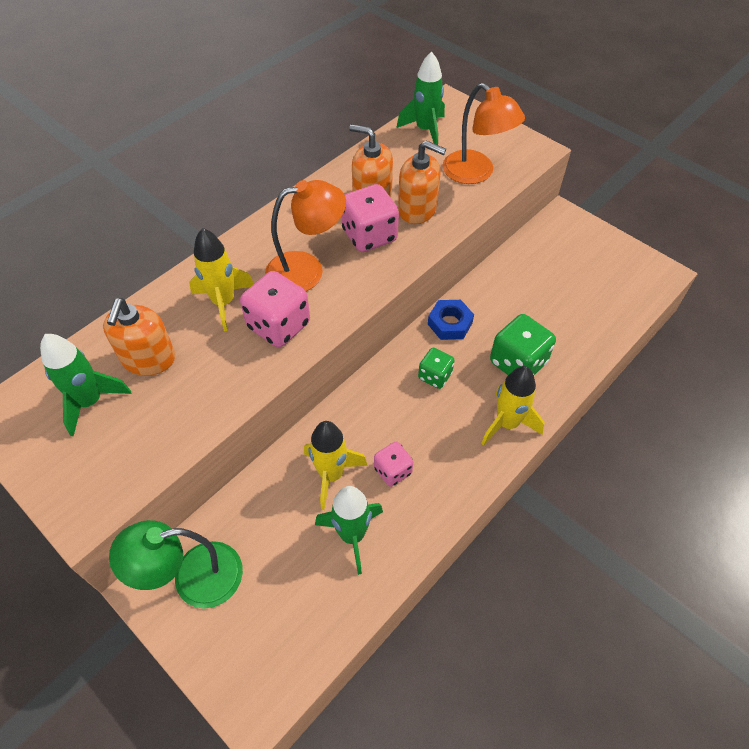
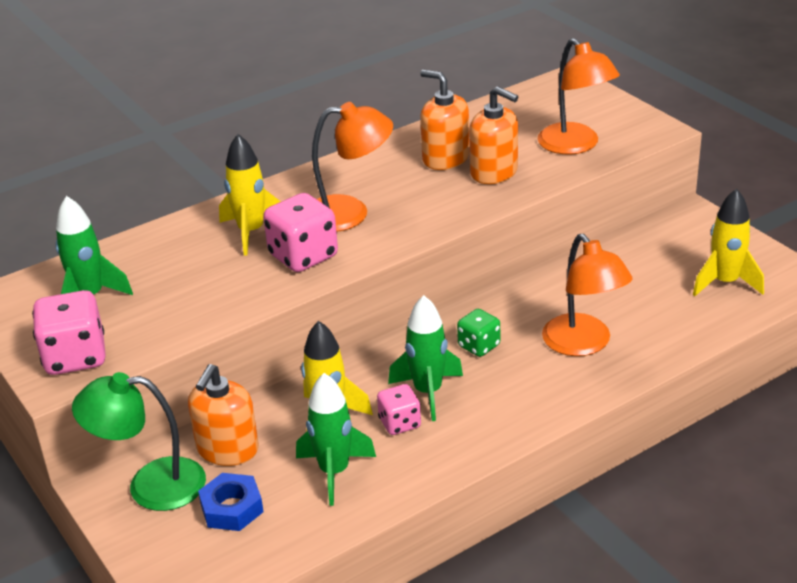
camera: 15 degrees right, 20 degrees down
(148, 359) = (158, 270): orange soap dispenser -> orange soap dispenser (227, 449)
(369, 236) = (430, 190): pink dice -> pink dice (75, 357)
(425, 130) = (531, 103): green rocket -> green rocket (428, 392)
(450, 323) = (514, 301): blue nut -> blue nut (232, 508)
(507, 423) = (549, 397): yellow rocket -> yellow rocket (725, 283)
(518, 363) = (583, 344): green dice -> orange lamp

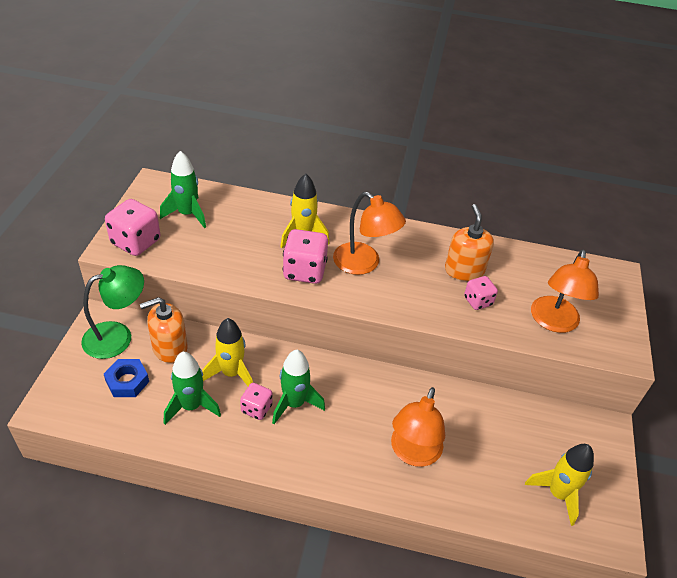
camera: 40 degrees right, 10 degrees up
(150, 485) = (117, 336): green lamp -> green lamp turned 105 degrees clockwise
(479, 346) = (358, 400): green dice -> none
(494, 172) = (478, 301): orange soap dispenser -> pink dice

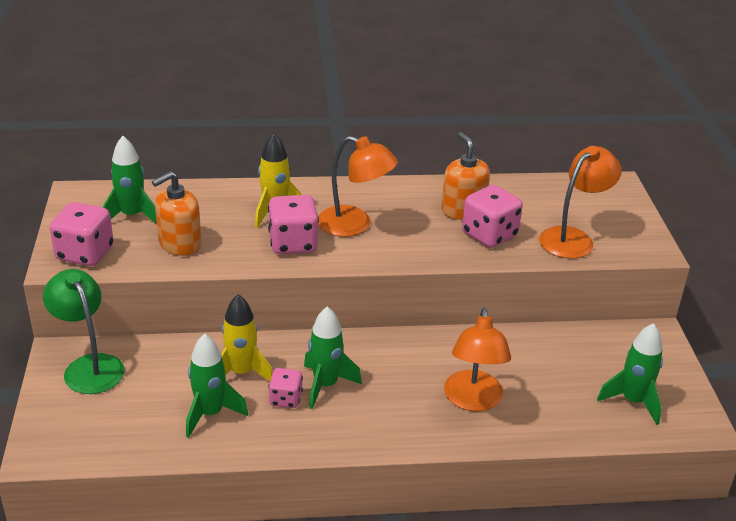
camera: 15 degrees left, 10 degrees down
(117, 336) = (89, 366): green lamp -> green lamp turned 75 degrees counterclockwise
(127, 381) = (123, 407): blue nut -> none
(169, 347) = (157, 364): orange soap dispenser -> orange soap dispenser (180, 244)
(478, 301) = (489, 235): pink dice -> pink dice, size x1.67
(553, 322) = (573, 238): orange lamp -> orange lamp turned 135 degrees counterclockwise
(558, 494) = (633, 401): yellow rocket -> green rocket

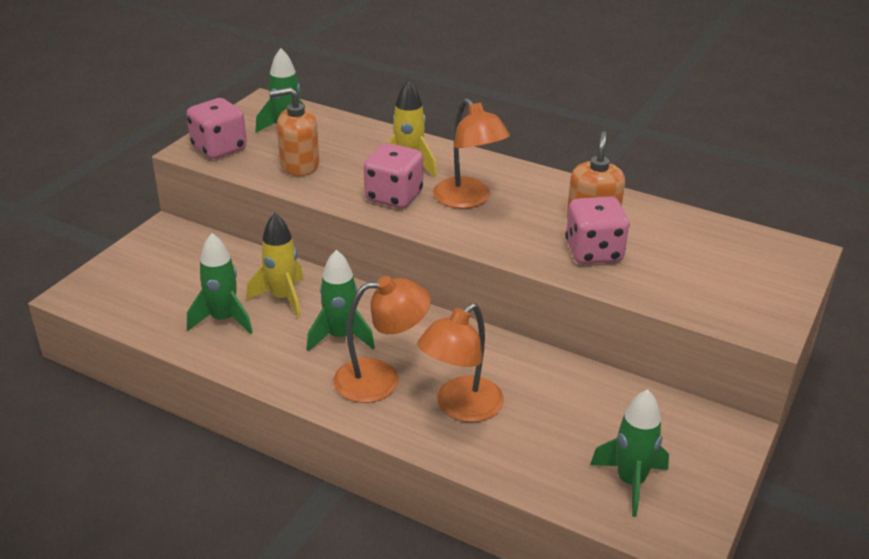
camera: 35 degrees right, 0 degrees up
(89, 366) = (175, 246): green lamp -> none
(285, 399) = (295, 334): pink dice -> none
(573, 238) = (684, 286): orange lamp -> orange lamp (381, 379)

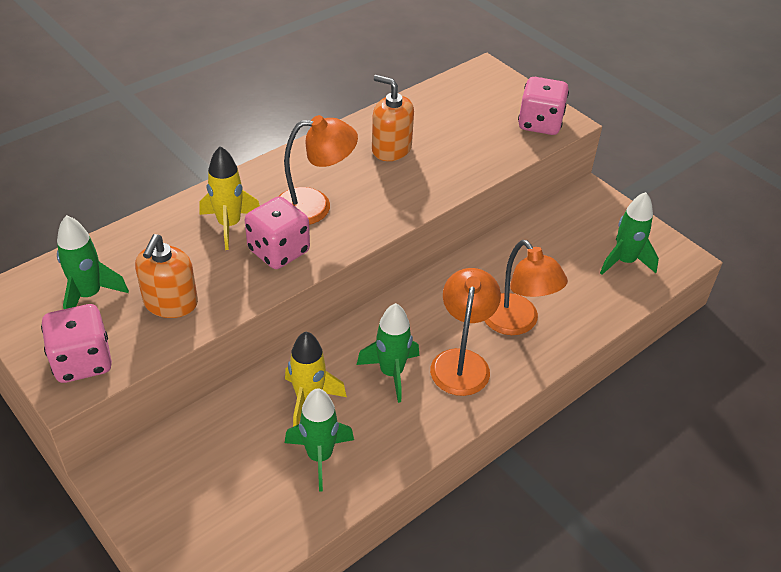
camera: 70 degrees left, 10 degrees up
(593, 252) = (434, 164): pink dice -> pink dice (540, 123)

